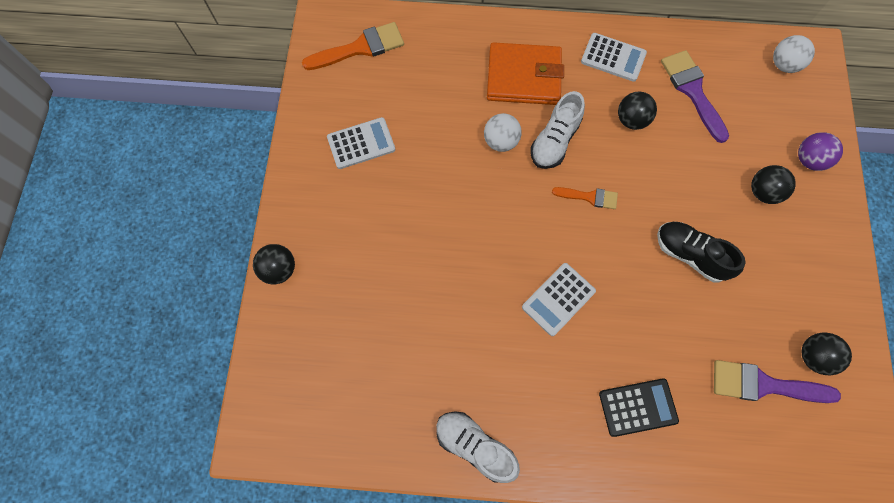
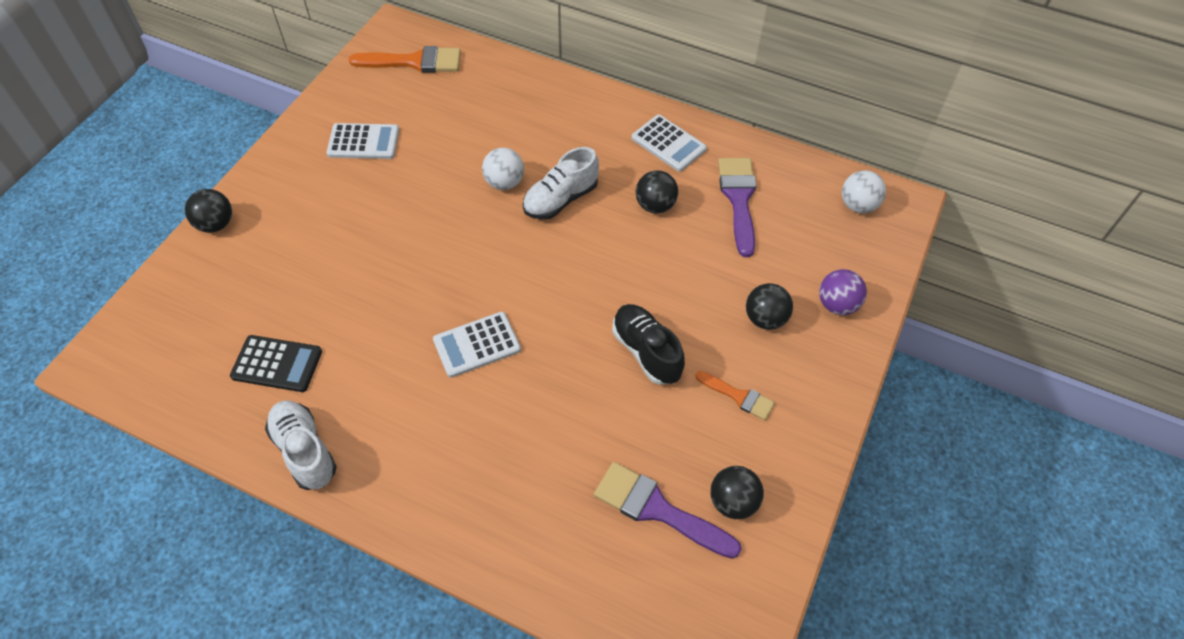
camera: 20 degrees right, 15 degrees down
(523, 77) = (563, 133): orange wallet -> none
(589, 197) = (567, 261): orange brush -> orange brush (739, 396)
(638, 407) = (500, 479): black calculator -> black calculator (277, 364)

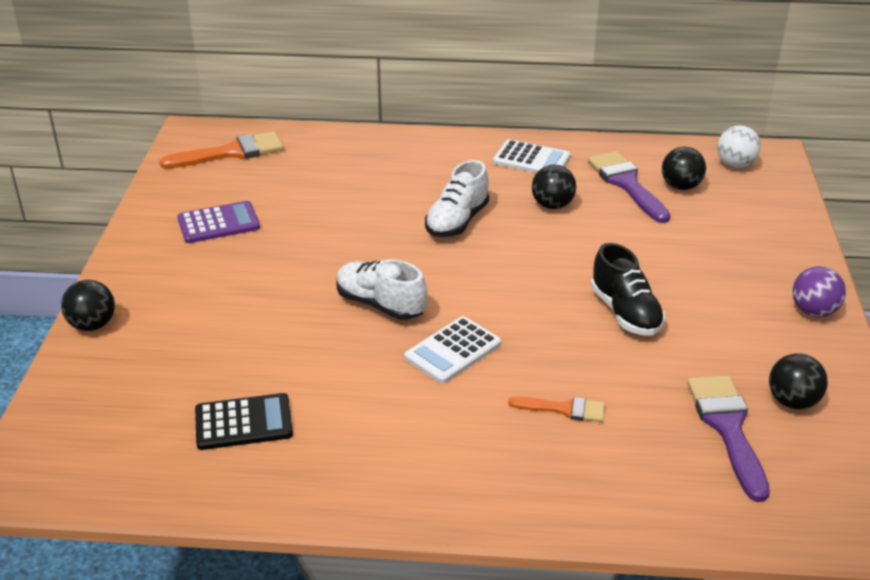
camera: 20 degrees left, 20 degrees down
(304, 451) = (326, 487): white shoe -> white shoe (380, 305)
(363, 142) = (218, 223): white calculator -> purple calculator
(504, 183) = (391, 222): white ball -> none
(646, 352) = (625, 313): black shoe -> black shoe turned 150 degrees counterclockwise
(657, 509) = (727, 428): purple brush -> purple brush turned 75 degrees clockwise
(739, 396) = (736, 323): orange brush -> orange brush (564, 409)
(765, 319) = (716, 261): black ball -> black ball (680, 187)
(837, 305) = (772, 236): purple ball -> purple ball (813, 311)

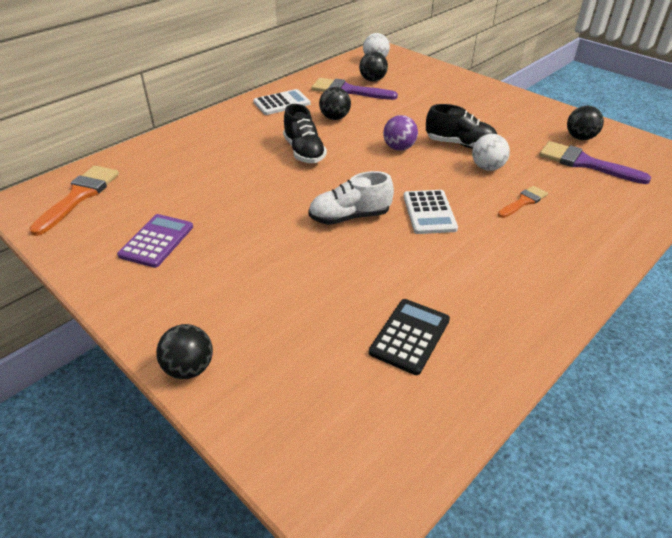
camera: 50 degrees left, 5 degrees up
(457, 221) = (304, 152): white shoe -> black shoe
(601, 354) = (487, 167): none -> white ball
(813, 311) = (516, 100): purple ball -> purple ball (399, 148)

